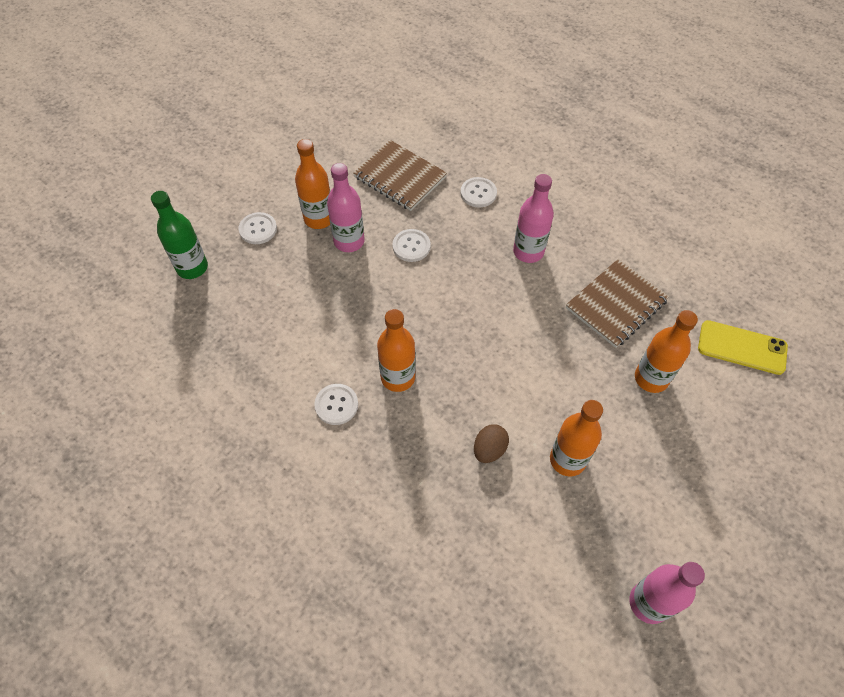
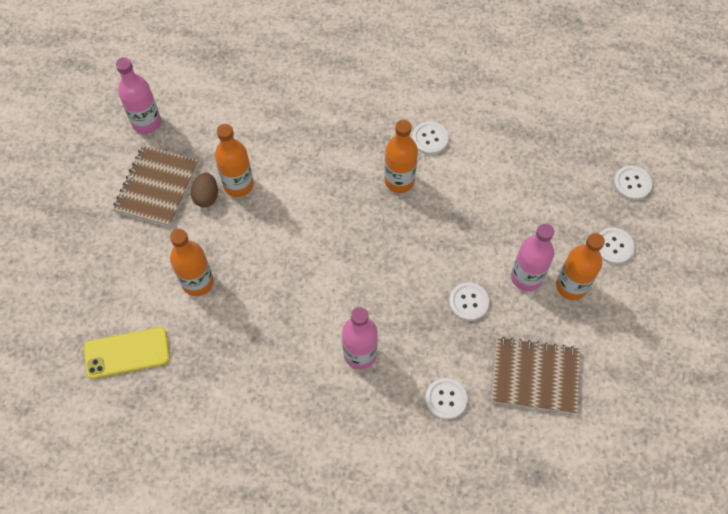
camera: 150 degrees right, 5 degrees up
(192, 267) = (632, 183): green bottle -> white button
(489, 449) = (299, 163): brown egg -> brown egg (206, 196)
(616, 304) = (254, 339): brown notebook -> brown notebook (157, 187)

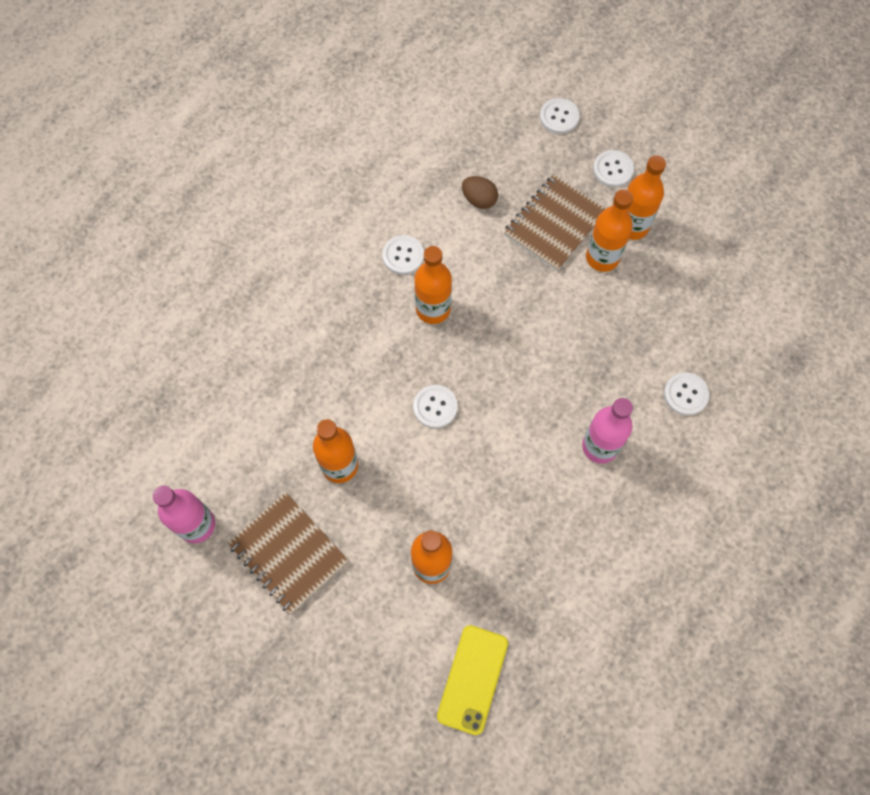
camera: 60 degrees left, 5 degrees up
(206, 196) = (333, 506): brown egg -> brown egg (479, 200)
(468, 302) = (599, 320): white button -> white button (435, 407)
(526, 277) = (602, 257): pink bottle -> orange bottle
(534, 376) = (702, 307): brown notebook -> brown notebook (554, 224)

